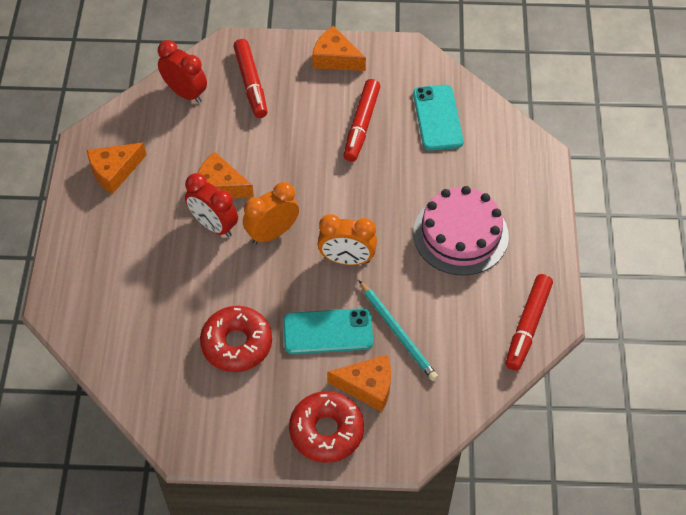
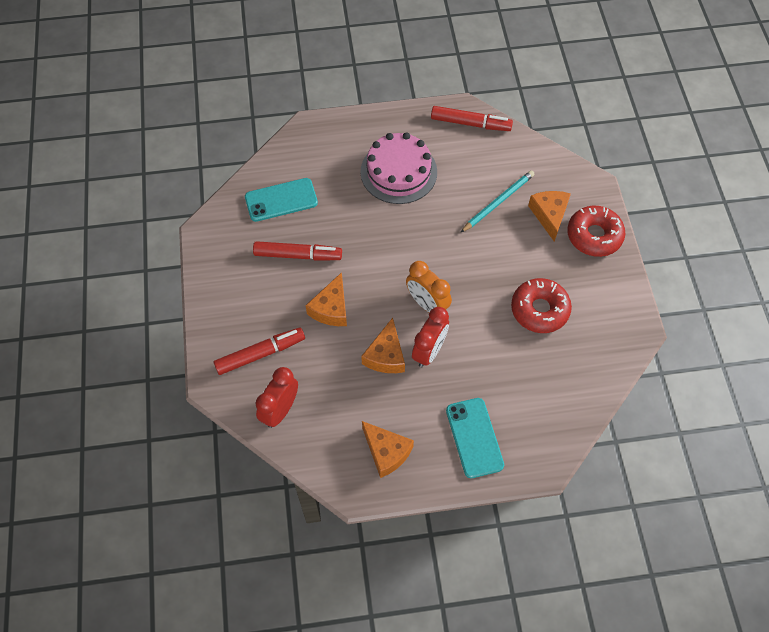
camera: 100 degrees left, 5 degrees up
(328, 332) = (510, 248): turquoise phone -> turquoise phone (474, 437)
(335, 58) = (221, 288): orange cheese -> orange cheese (331, 308)
(347, 259) = (440, 245): orange clock -> none

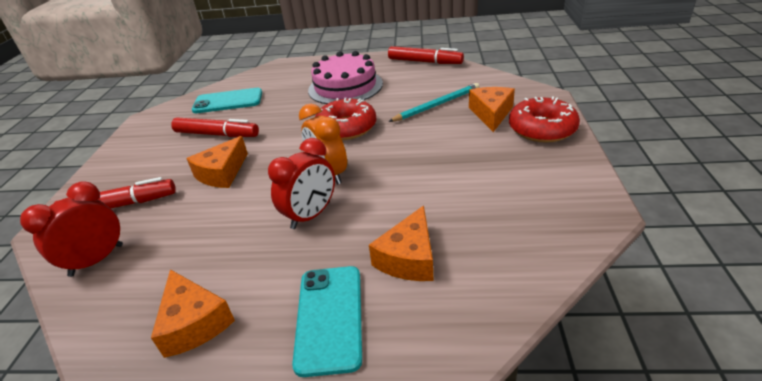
camera: 15 degrees right, 25 degrees down
(386, 355) = (256, 216): orange cheese -> orange cheese (409, 258)
(539, 310) = (464, 185): red donut -> red donut (346, 127)

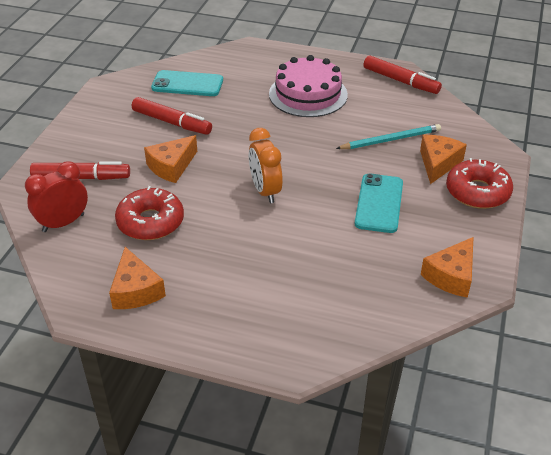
camera: 10 degrees right, 5 degrees up
(311, 215) = (240, 226): red clock -> none
(330, 317) = (235, 311): turquoise phone -> turquoise phone (379, 203)
(346, 127) = (295, 145): red donut -> red donut (150, 222)
(409, 258) = (308, 282): orange cheese -> orange cheese (451, 276)

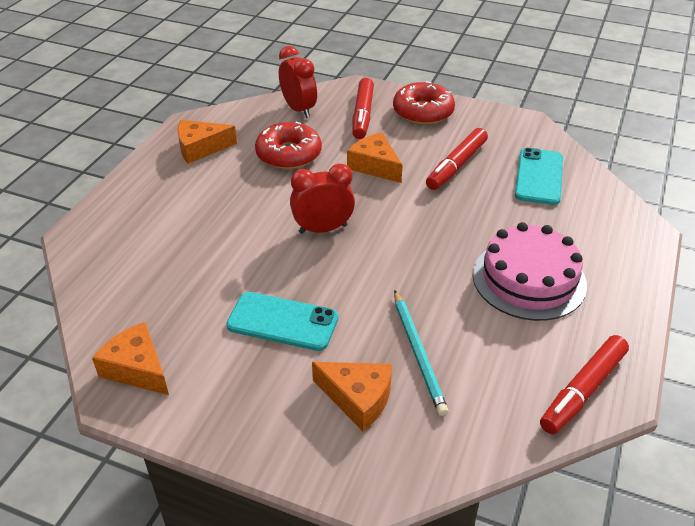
camera: 95 degrees right, 0 degrees up
(265, 191) = (323, 229): orange clock -> red clock
(477, 192) = (286, 432): red donut -> red donut (423, 112)

